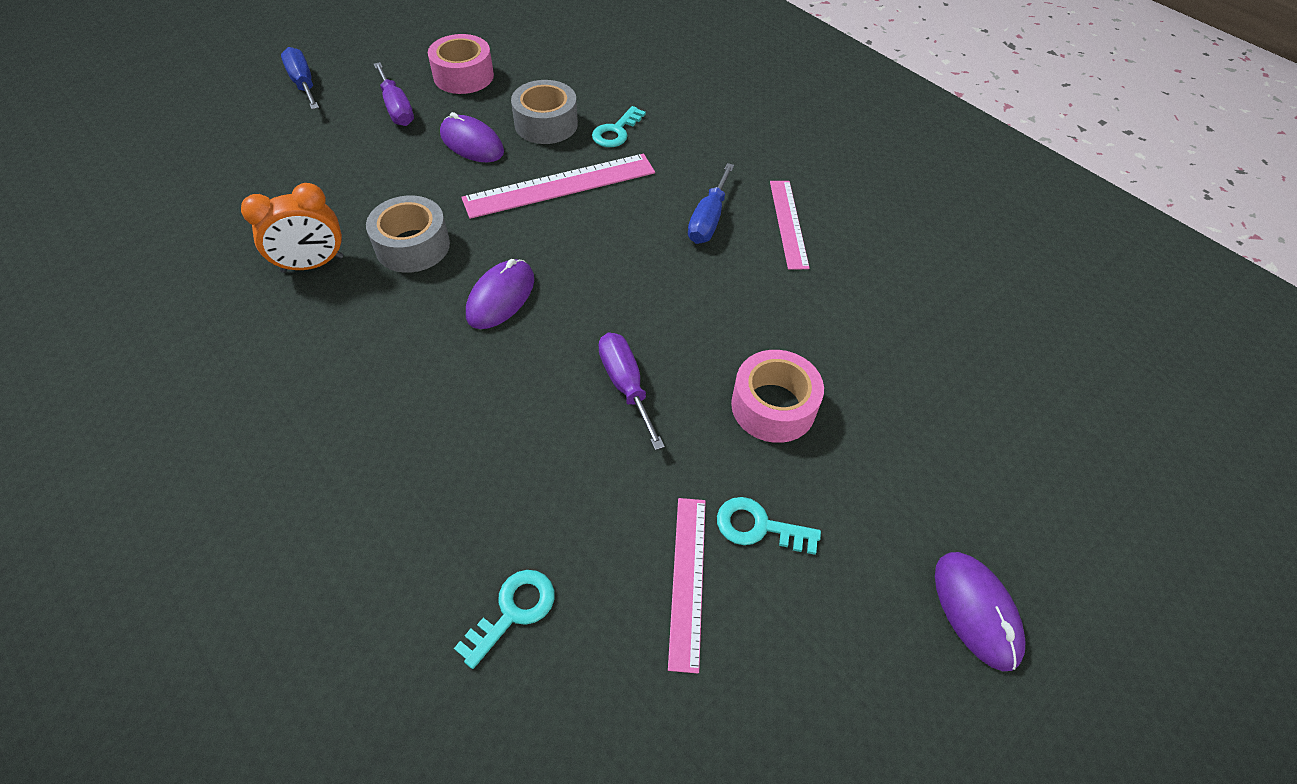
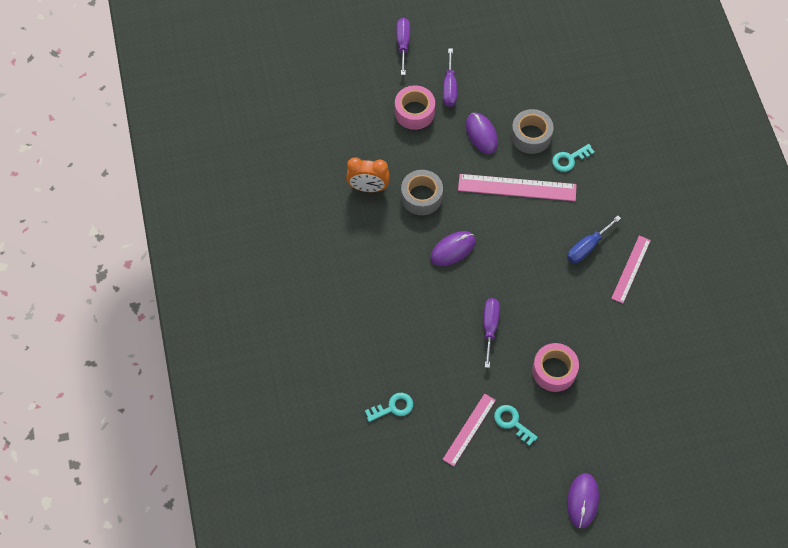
camera: 30 degrees right, 10 degrees up
(303, 84) = (403, 44): blue screwdriver -> purple screwdriver
(463, 76) = (499, 74): pink tape -> pink tape (414, 112)

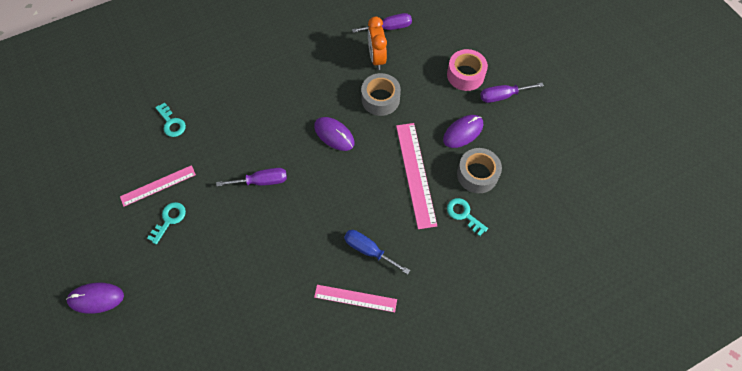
camera: 75 degrees right, 0 degrees up
(403, 44) = (533, 51): purple screwdriver -> purple screwdriver (389, 28)
(469, 429) = (158, 186): pink ruler -> pink ruler turned 45 degrees counterclockwise
(554, 371) = (227, 246): pink tape -> none

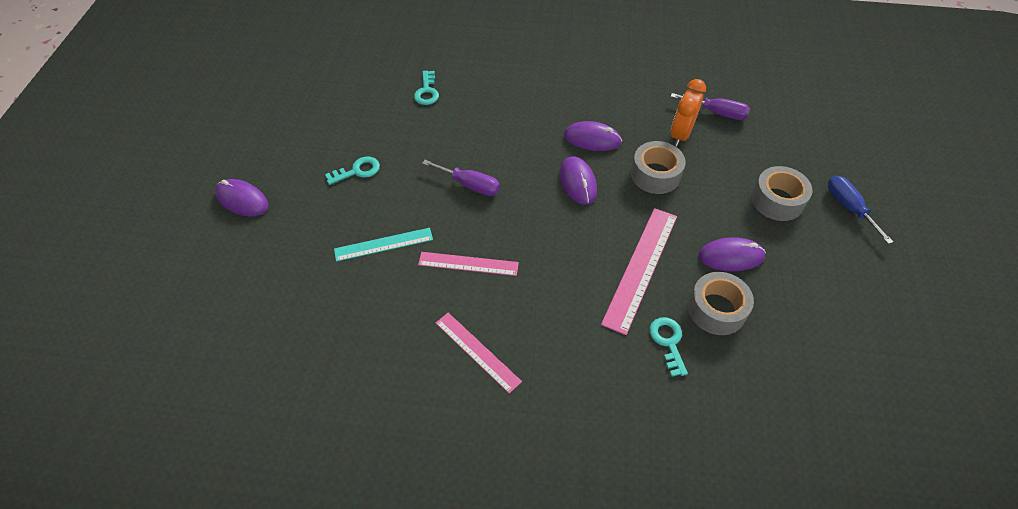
camera: 35 degrees right, 10 degrees down
(158, 186) = (372, 137): pink ruler -> pink ruler (468, 264)
(235, 264) = (383, 244): none -> turquoise ruler
(321, 95) = (592, 139): none -> purple mouse
(369, 250) = (529, 313): blue screwdriver -> blue screwdriver (848, 208)
(465, 75) = (777, 200): pink tape -> grey tape
(502, 96) = (810, 245): purple screwdriver -> none

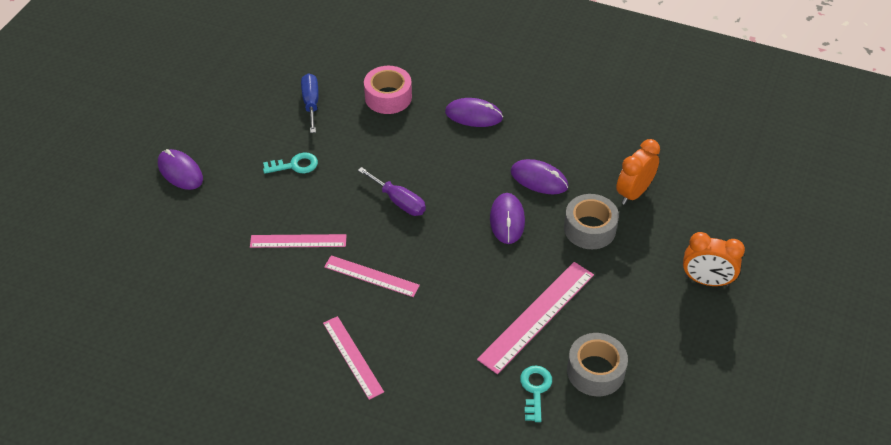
camera: 15 degrees right, 5 degrees down
(383, 244) = (298, 241): turquoise ruler -> pink ruler
(427, 91) = (388, 97): turquoise key -> pink tape
(717, 113) = (683, 178): purple screwdriver -> none
(731, 256) = (632, 325): purple mouse -> purple mouse (473, 115)
(777, 200) = (706, 281): grey tape -> orange clock
(848, 208) = (780, 304): blue screwdriver -> blue screwdriver (311, 103)

